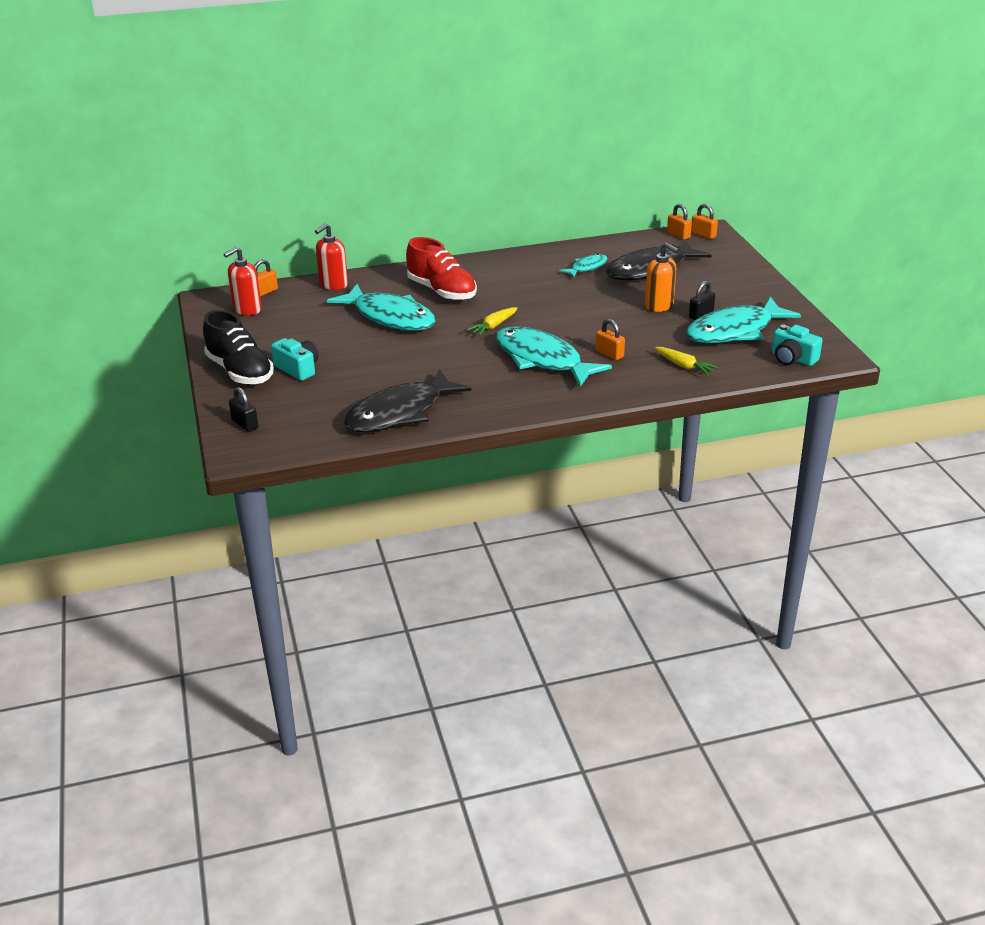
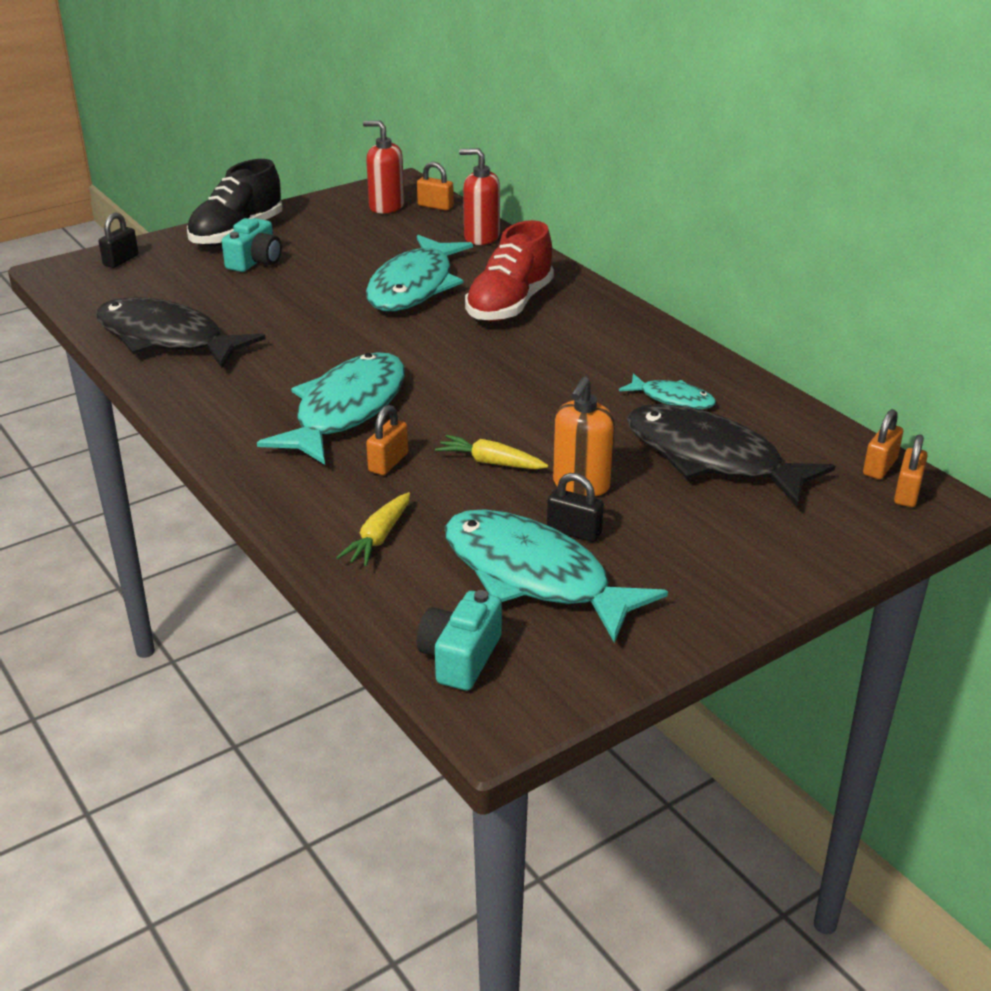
camera: 70 degrees right, 0 degrees up
(493, 326) = (427, 358): yellow carrot -> yellow carrot (490, 462)

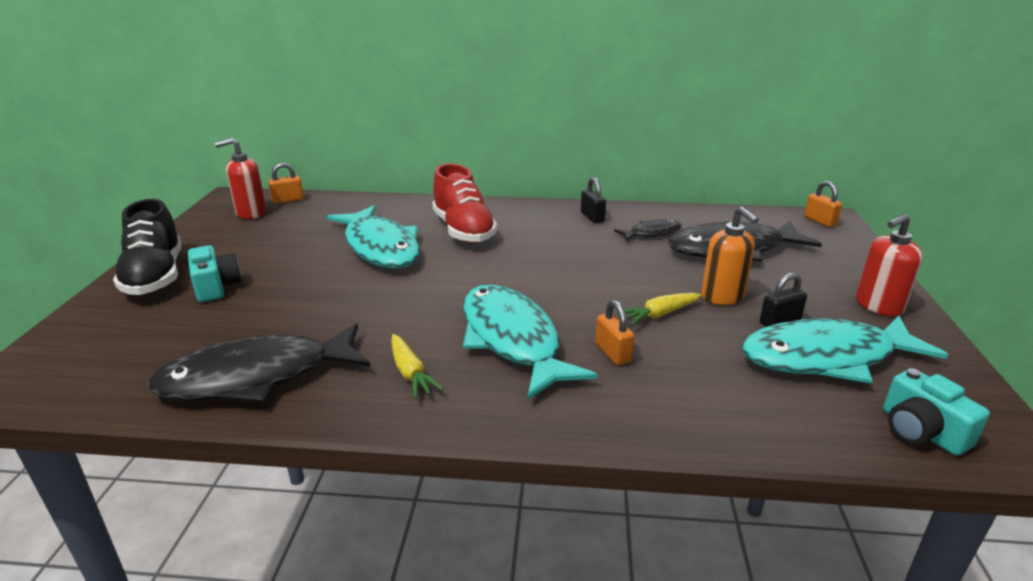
camera: 50 degrees left, 5 degrees down
(121, 260) = (67, 345): black padlock -> black padlock (592, 217)
(378, 538) = (720, 400): yellow carrot -> yellow carrot (410, 373)
(481, 237) = (360, 204): red soap dispenser -> red soap dispenser (878, 306)
(672, 399) = (651, 233): turquoise fish -> black fish
(879, 467) = (786, 216): orange padlock -> none

